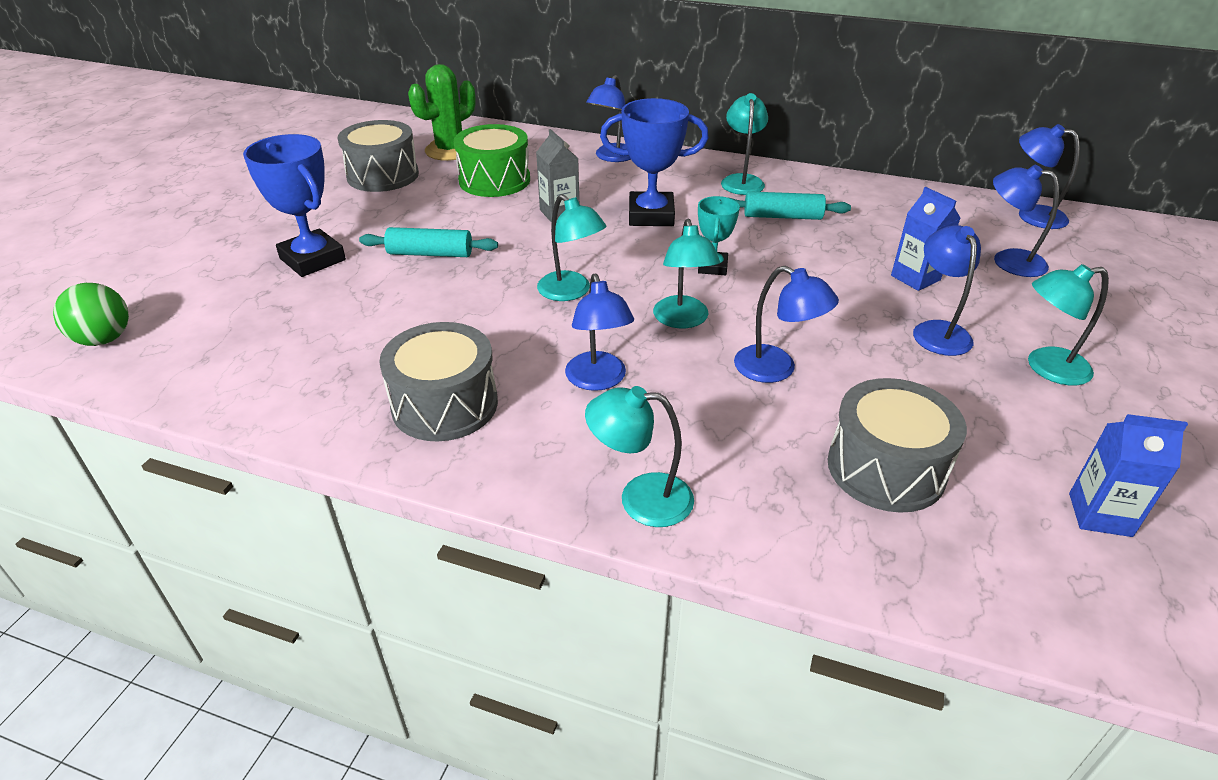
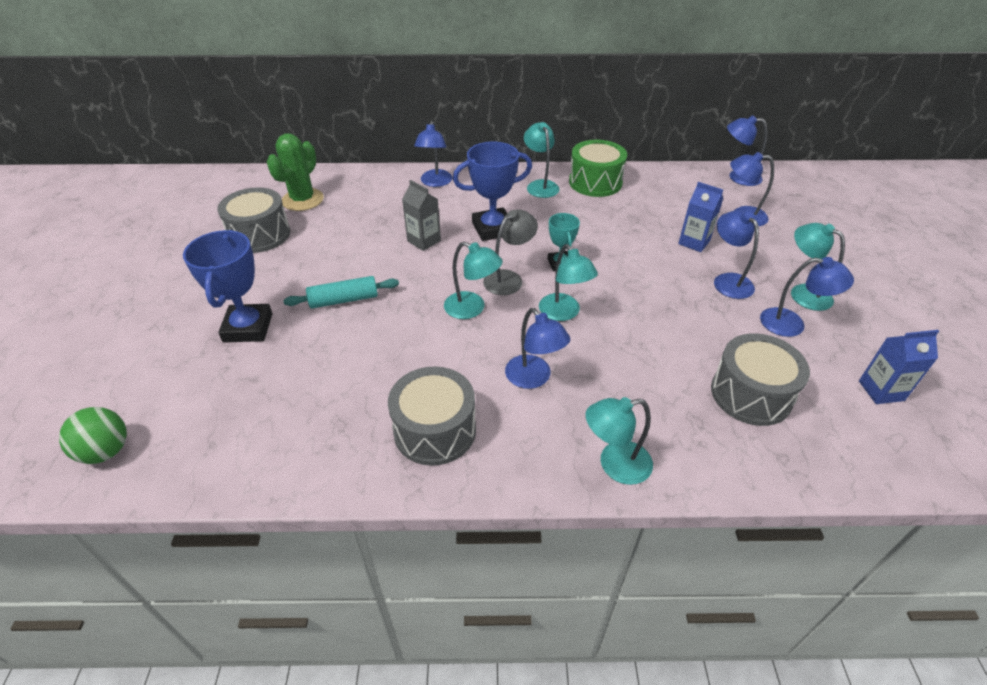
camera: 20 degrees left, 5 degrees up
(312, 259) = (248, 328): blue trophy -> blue trophy turned 60 degrees clockwise
(494, 180) = (356, 221): green drum -> green drum (595, 182)
(637, 270) = (509, 278): none -> grey lamp
(776, 369) = (646, 337): blue lamp -> blue lamp (792, 324)
(782, 216) = (584, 210): turquoise rolling pin -> none
(1046, 368) = (802, 293): turquoise lamp -> turquoise lamp turned 75 degrees clockwise

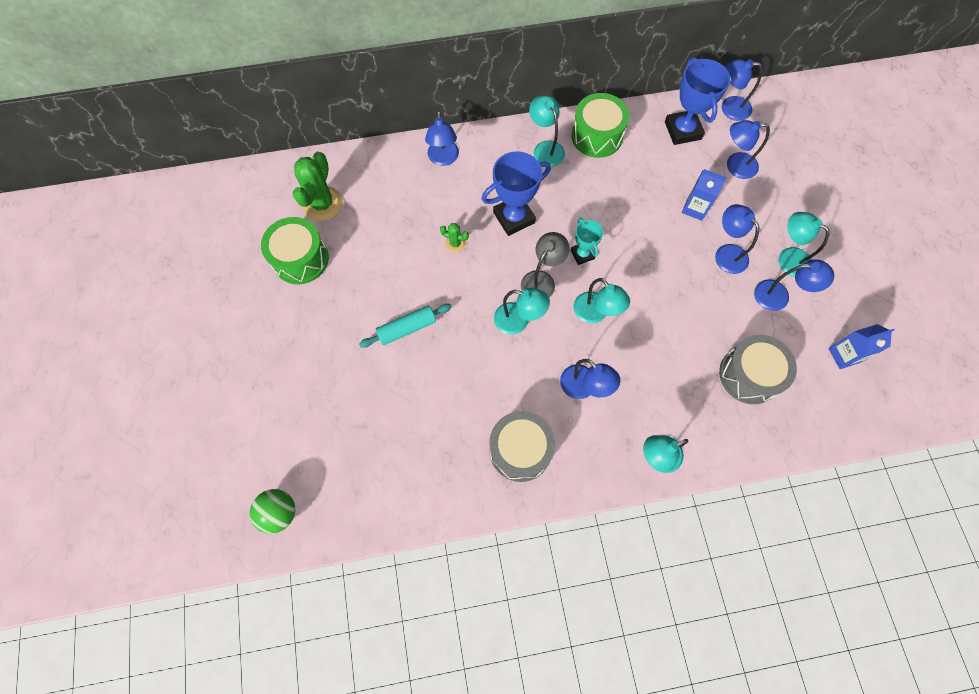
camera: 10 degrees left, 25 degrees up
(248, 328) = (337, 373): blue trophy -> blue trophy (682, 130)
(260, 235) = (300, 259): grey drum -> green drum
(424, 241) = (455, 243): grey carton -> green cactus

